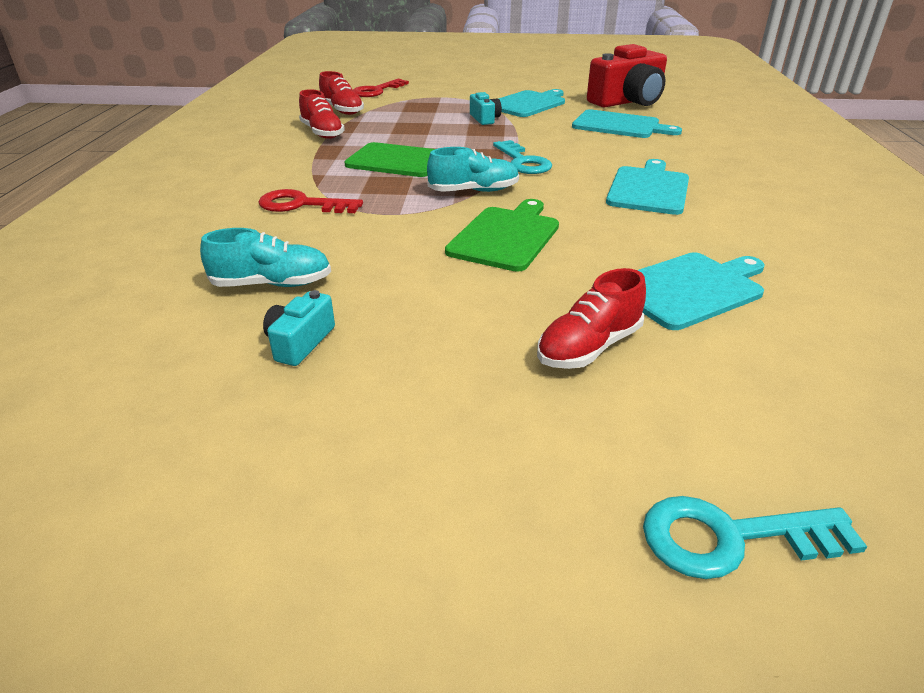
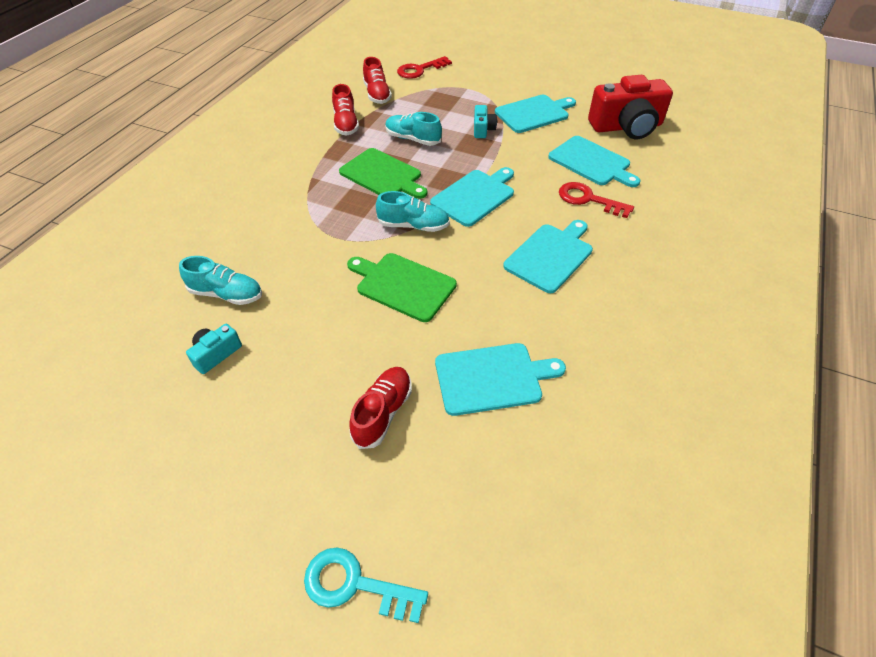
camera: 20 degrees right, 15 degrees up
(302, 205) = (286, 213): red key -> red key (588, 199)
(412, 134) = (413, 139): none -> turquoise shoe
(506, 236) = (403, 285): green cutting board -> green cutting board turned 105 degrees counterclockwise
(523, 161) = (475, 196): turquoise key -> turquoise cutting board
(589, 347) = (382, 413): red shoe -> red shoe turned 135 degrees clockwise

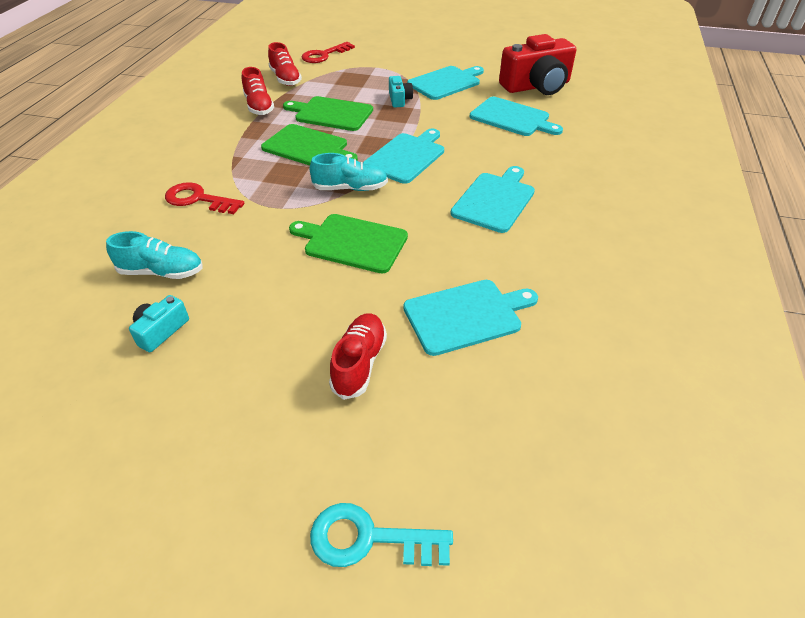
camera: 10 degrees left, 5 degrees down
(413, 139) = (331, 114): turquoise shoe -> green cutting board
(588, 199) = (518, 149): red key -> red key (198, 199)

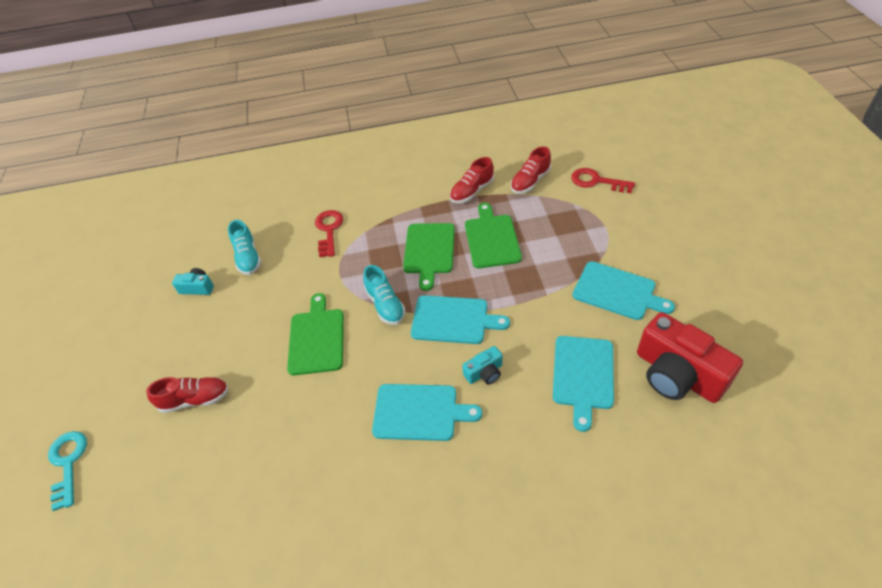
camera: 70 degrees right, 5 degrees up
(399, 100) = (552, 272): turquoise camera -> turquoise camera (484, 373)
(466, 315) = (259, 445): turquoise cutting board -> none

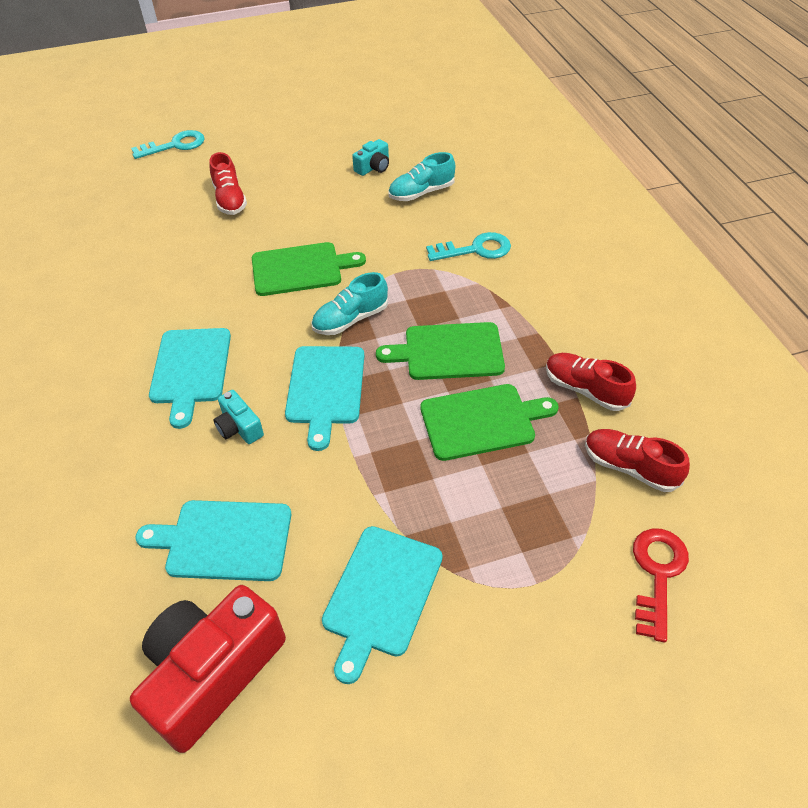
camera: 80 degrees right, 0 degrees up
(197, 288) = (373, 167): turquoise camera -> turquoise camera turned 45 degrees clockwise
(329, 230) = (475, 249): red key -> turquoise key

